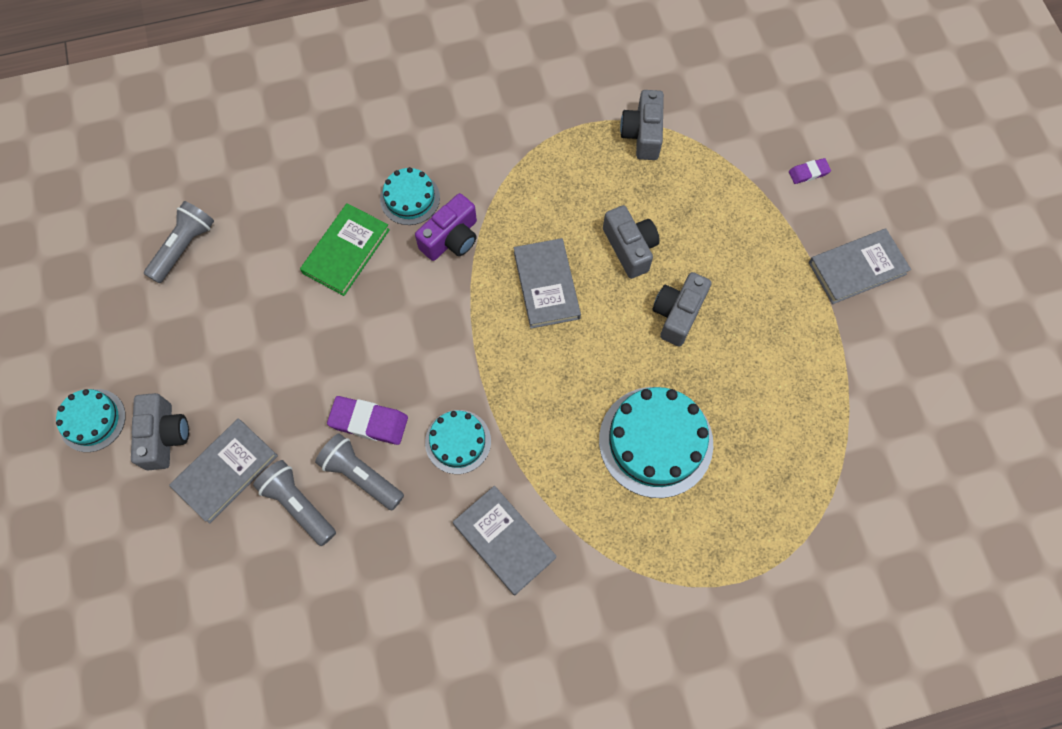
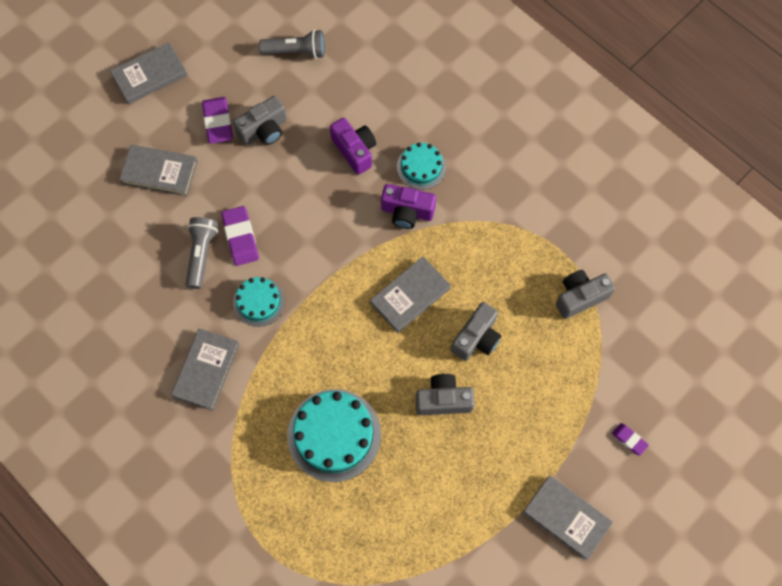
camera: 60 degrees right, 0 degrees up
(92, 420) = (150, 75): turquoise cake -> grey book
(165, 436) = (163, 122): grey camera -> grey camera (264, 130)
(209, 374) = (218, 122): none -> purple eraser
(298, 505) = (161, 228): grey flashlight -> none
(346, 251) = (354, 150): green book -> purple camera

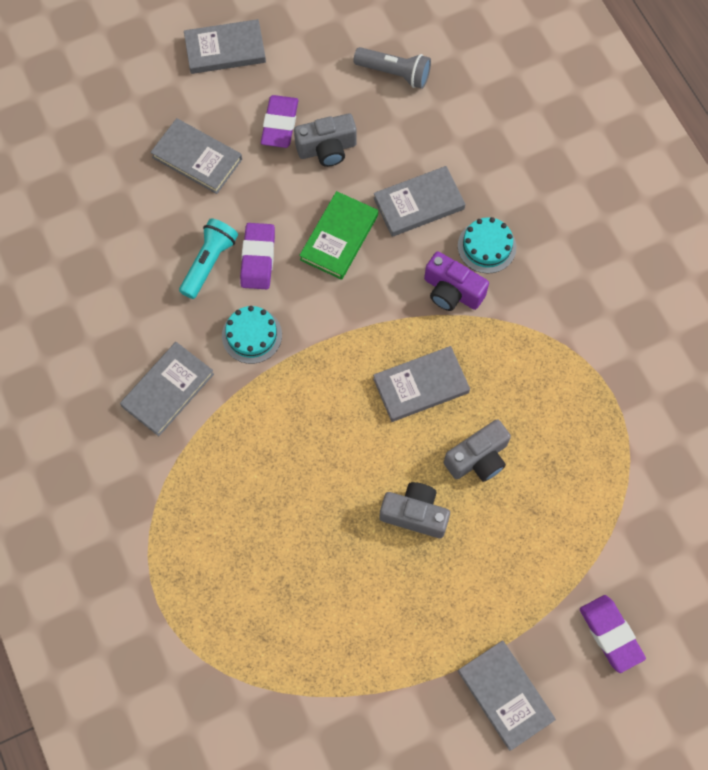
camera: 20 degrees right, 0 degrees up
(201, 254) = (209, 263): grey flashlight -> turquoise flashlight
(301, 199) = (339, 237): none -> green book
(334, 435) = (279, 509): turquoise cake -> none
(354, 150) = (419, 204): purple camera -> grey book
(580, 297) = (614, 453): grey camera -> none
(629, 439) = (610, 634): purple eraser -> purple eraser, size x1.76

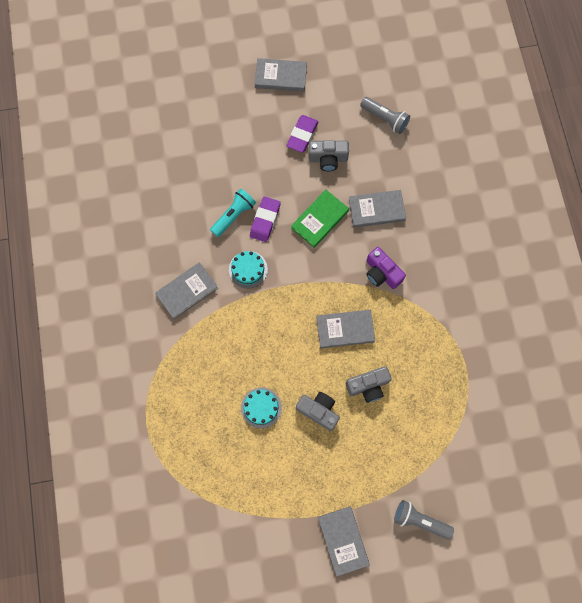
camera: 15 degrees right, 5 degrees up
(197, 158) = (244, 145): grey book -> none
(486, 246) = (412, 249): turquoise cake -> turquoise cake (261, 407)
(610, 634) = (420, 520): purple eraser -> grey flashlight

